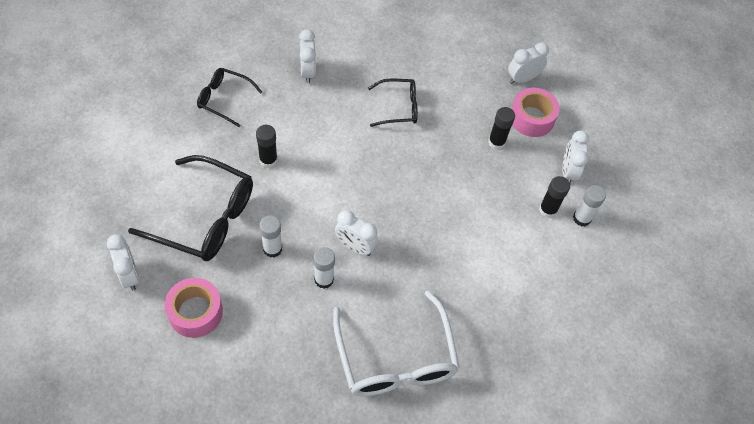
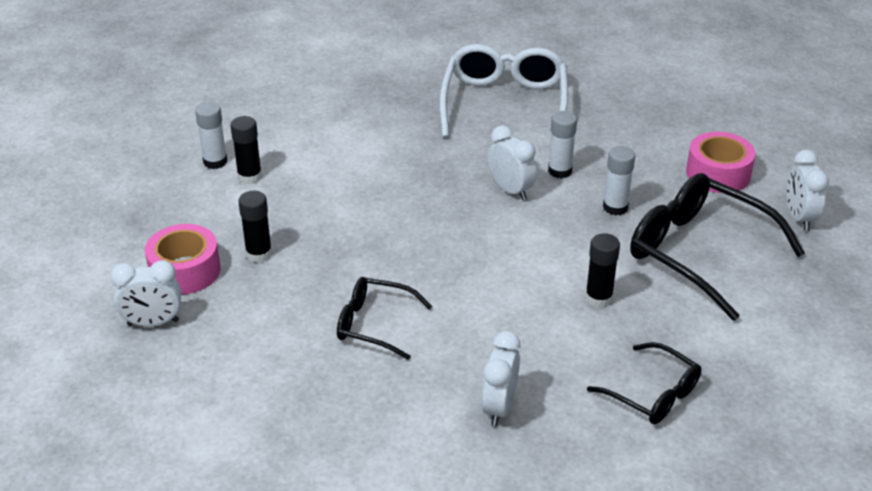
camera: 155 degrees left, 20 degrees down
(568, 171) = (189, 205): white clock -> none

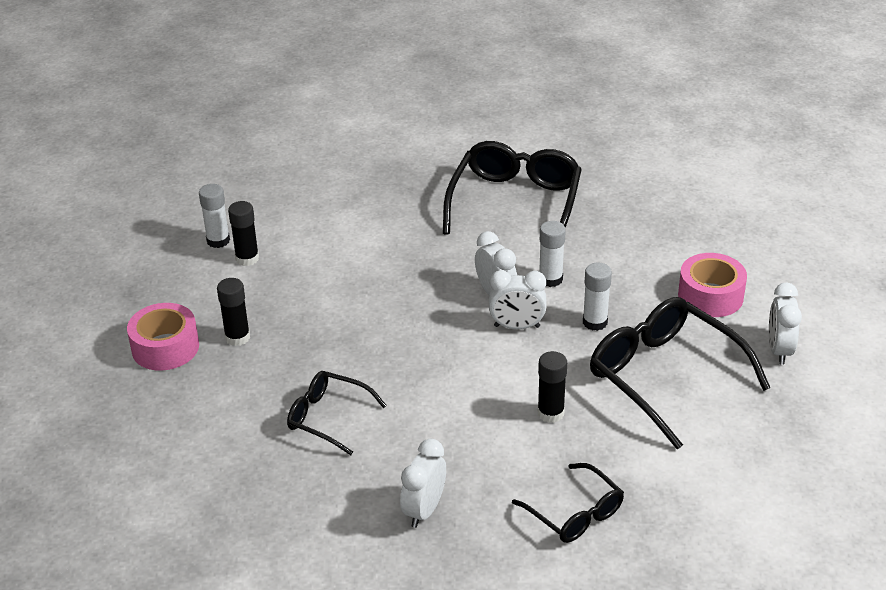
camera: 10 degrees right, 0 degrees up
(153, 323) = (125, 395): white clock -> white clock (517, 326)
(504, 103) = (515, 203): white glasses -> black glasses

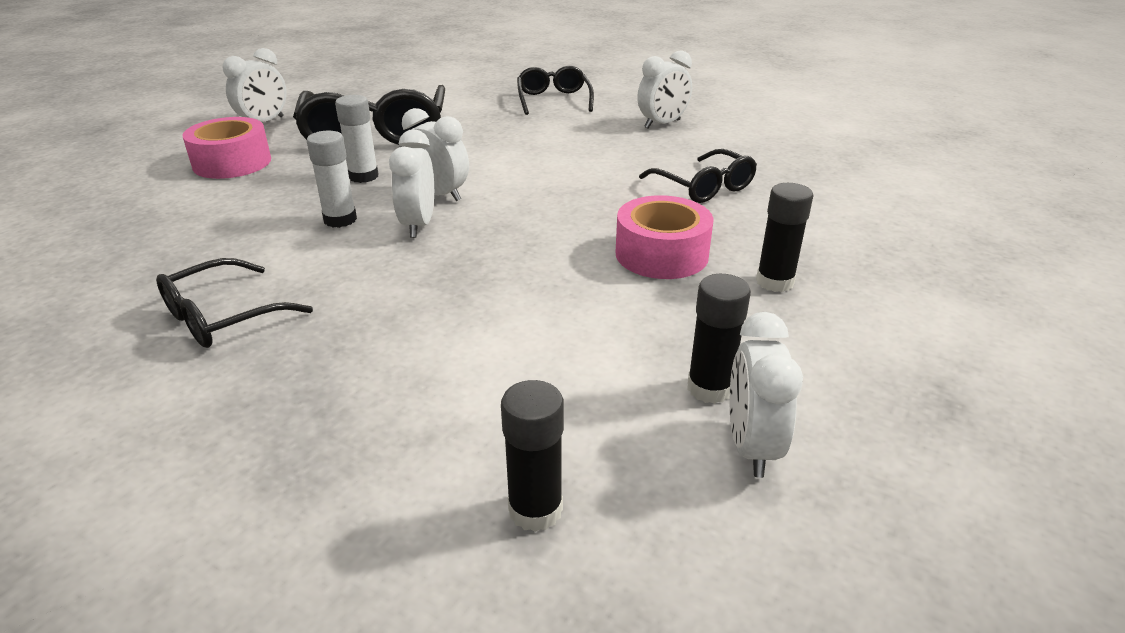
camera: 150 degrees left, 5 degrees down
(165, 347) = (887, 302): pink tape -> pink tape (661, 254)
(218, 241) = (751, 447): white glue stick -> white clock
(515, 203) = (222, 317): black glasses -> black glasses, size x0.56
(550, 413) = (498, 140): black glue stick -> black glue stick (535, 509)

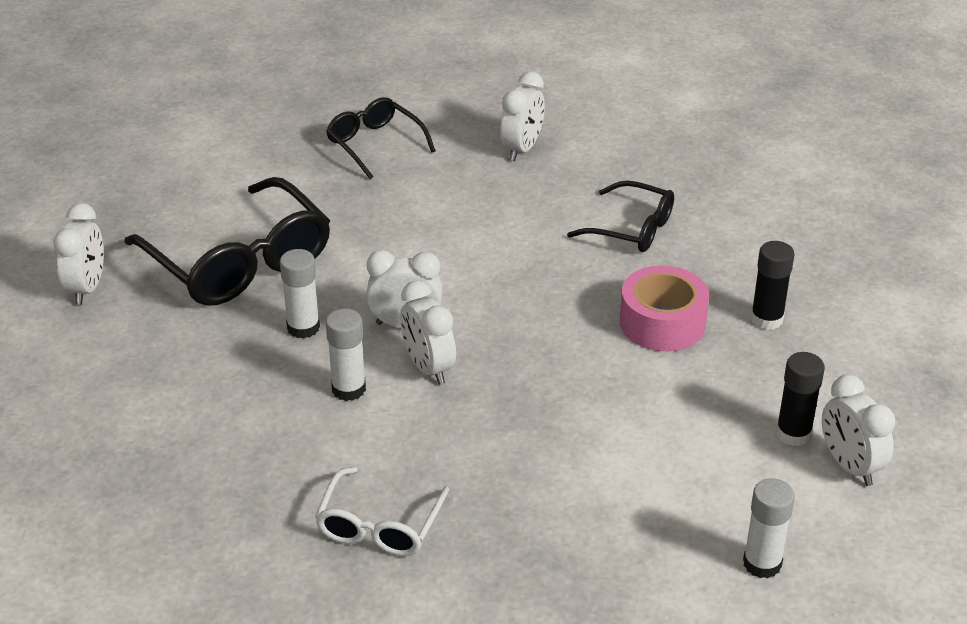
camera: 30 degrees left, 5 degrees up
(222, 317) = (379, 526): black glasses -> white glasses
(232, 163) = (137, 359): pink tape -> none
(535, 509) = (762, 563): black glue stick -> white glue stick

